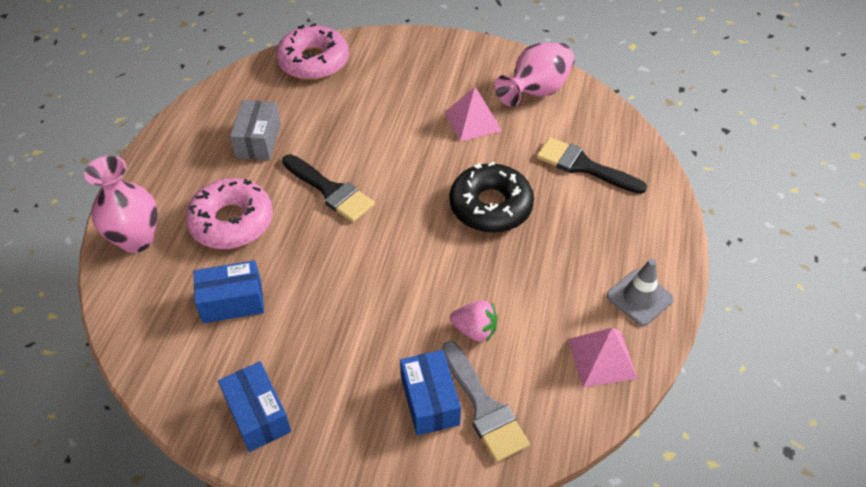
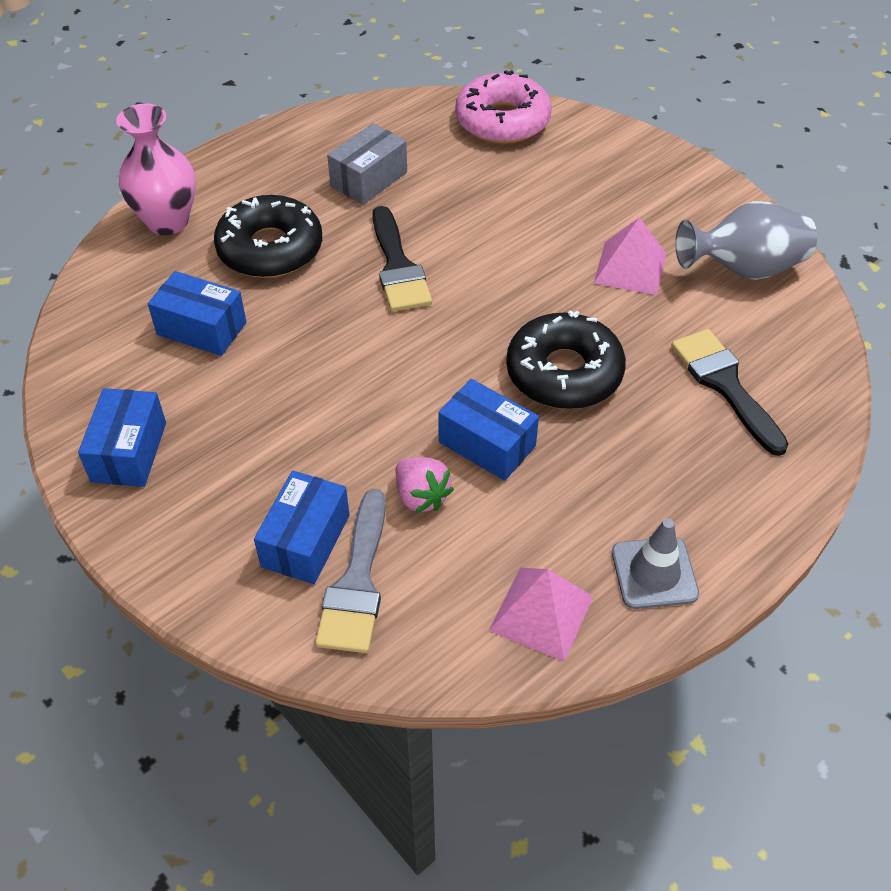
camera: 35 degrees right, 0 degrees up
(231, 221) = (270, 249): pink donut -> black donut
(484, 275) = (487, 444): none -> blue box
(536, 91) = (744, 269): pink vase -> grey vase

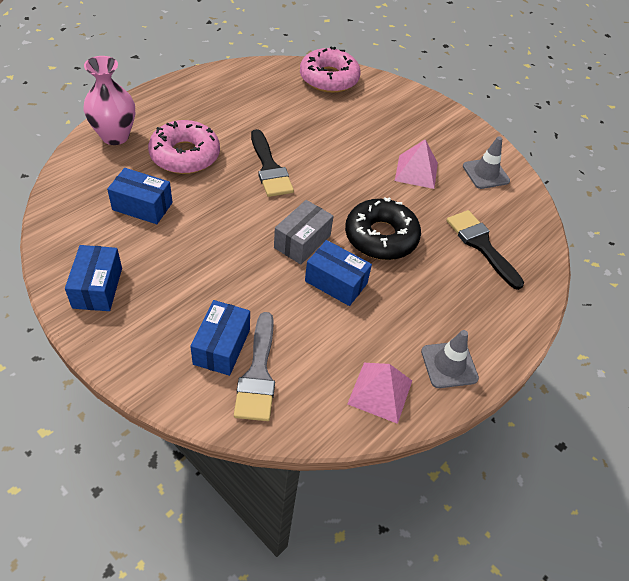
camera: 10 degrees left, 0 degrees up
(270, 249) = (185, 155): black donut -> pink donut
(369, 179) = (246, 112): grey box -> grey box (302, 241)
(421, 496) = (296, 316): pink strawberry -> none
(744, 269) = (485, 173): grey vase -> grey traffic cone

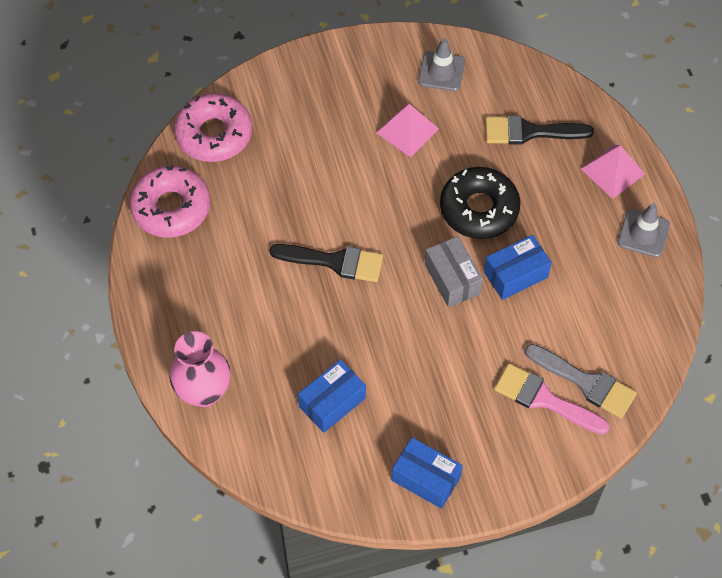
camera: 55 degrees left, 10 degrees up
(185, 155) = (272, 334): pink donut -> pink donut (171, 208)
(222, 346) = (544, 399): blue box -> pink brush
(380, 392) = (645, 299): pink pyramid -> pink pyramid (613, 171)

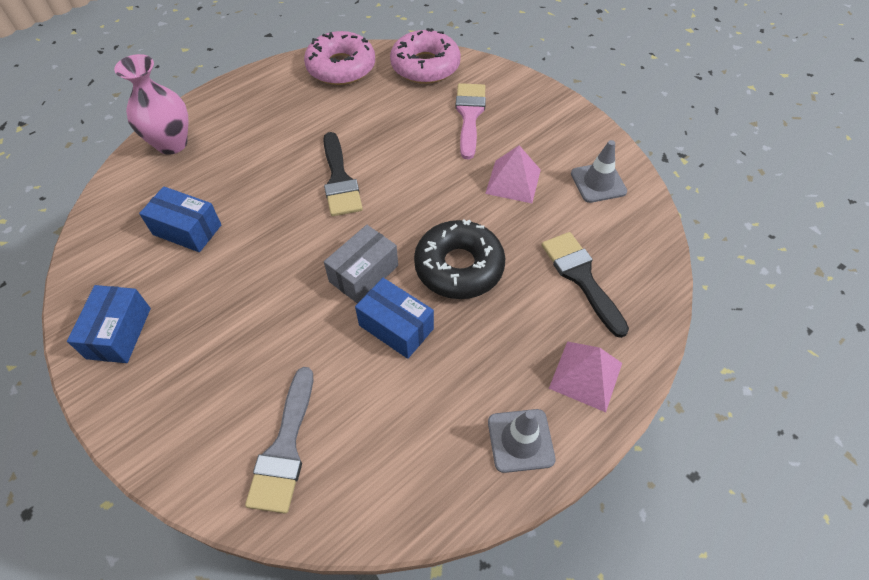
camera: 65 degrees right, 5 degrees down
(544, 399) = (248, 411): pink brush -> pink brush (469, 115)

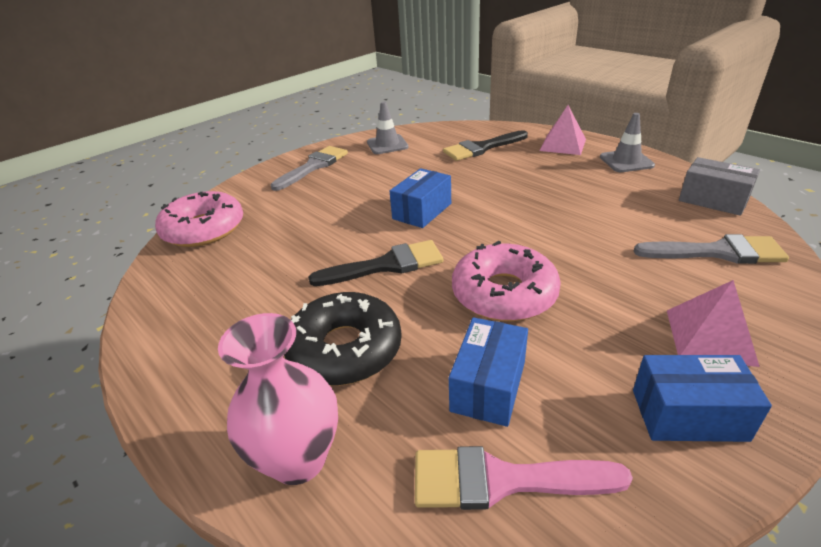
camera: 90 degrees left, 20 degrees down
(341, 67) = (173, 291): pink donut -> pink donut (504, 293)
(363, 273) = (511, 235): grey box -> grey box (713, 200)
(396, 327) = (563, 213): blue box -> blue box (422, 211)
(459, 267) = (487, 191): black donut -> black donut (345, 349)
(469, 115) = (296, 198): pink brush -> pink brush (502, 480)
(513, 181) = (386, 175): pink pyramid -> pink pyramid (710, 336)
(541, 122) = (313, 166): none -> grey brush

